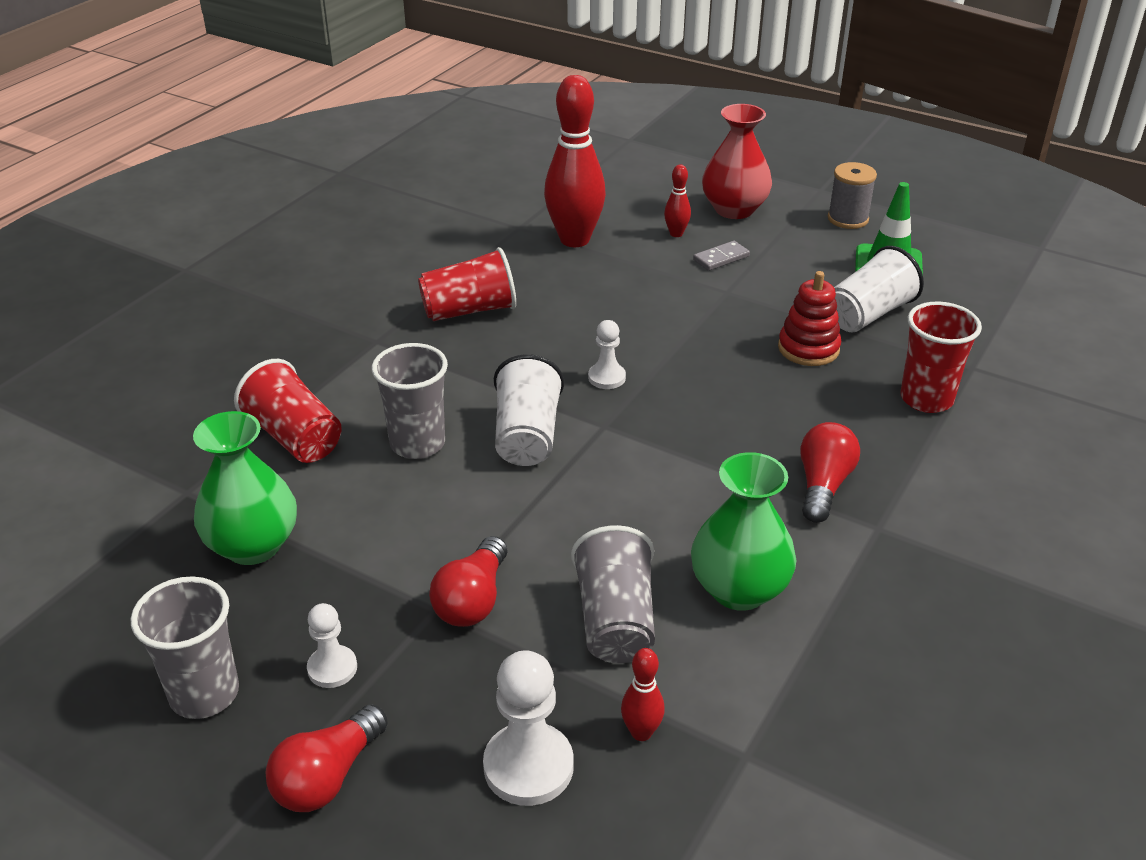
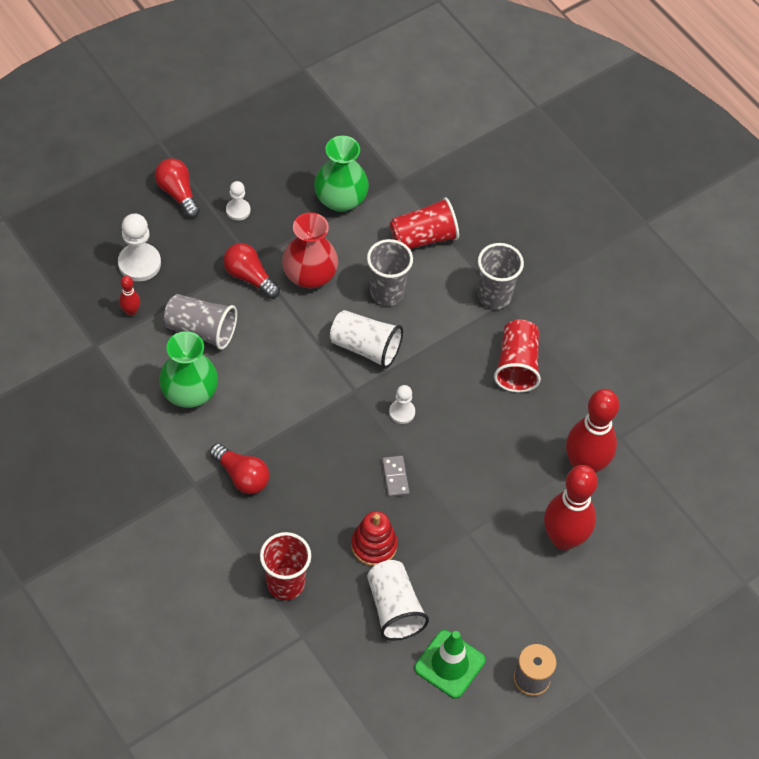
camera: 110 degrees right, 20 degrees up
(204, 694) = (250, 162): grey cup -> grey cup (494, 296)
(676, 234) = (563, 539): red bowling pin -> red bowling pin, size x2.25
(721, 258) = (514, 552): grey domino -> grey domino (395, 477)
(734, 209) = (584, 600): red vase -> red vase (310, 275)

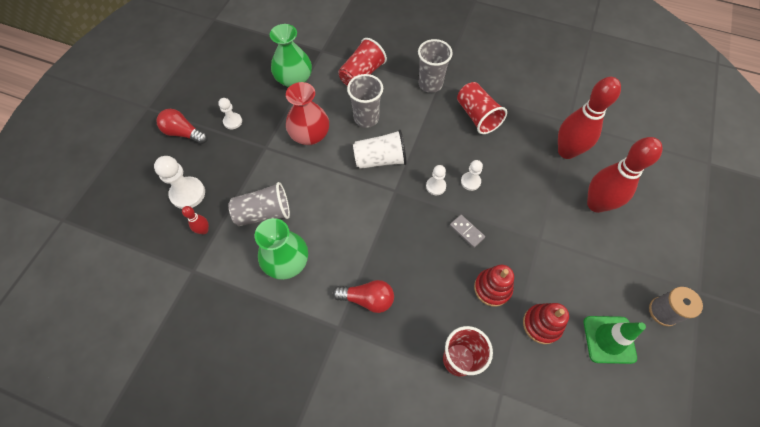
camera: 30 degrees left, 5 degrees up
(249, 277) = (271, 159): red light bulb -> none
(394, 608) = (542, 324): white cup -> red stacking toy
(444, 431) = (470, 181): none -> white pawn

